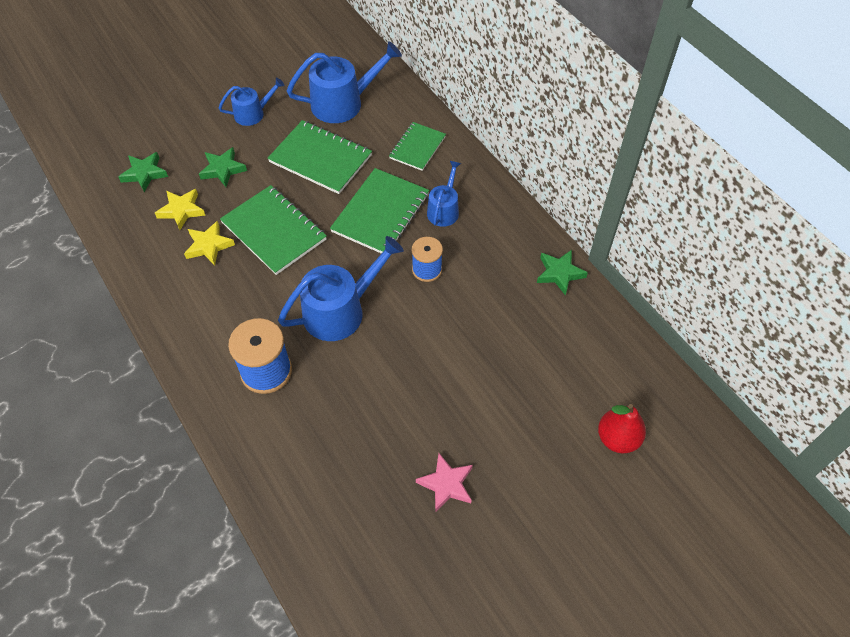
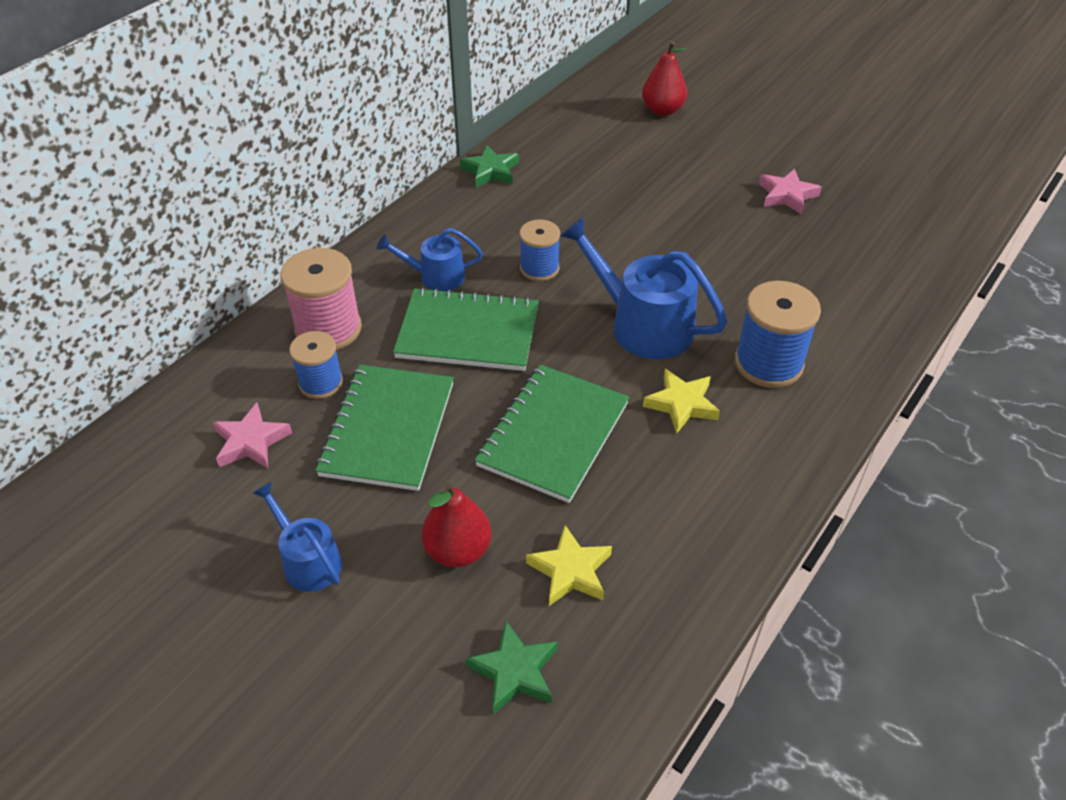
camera: 110 degrees left, 10 degrees down
(209, 245) = (619, 502): yellow star -> yellow star (681, 404)
(223, 169) = (458, 550): green star -> red pear
(343, 103) = (251, 441): blue watering can -> pink star
(372, 137) = (321, 383): none -> blue spool
(417, 147) = (328, 329): green notebook -> pink spool

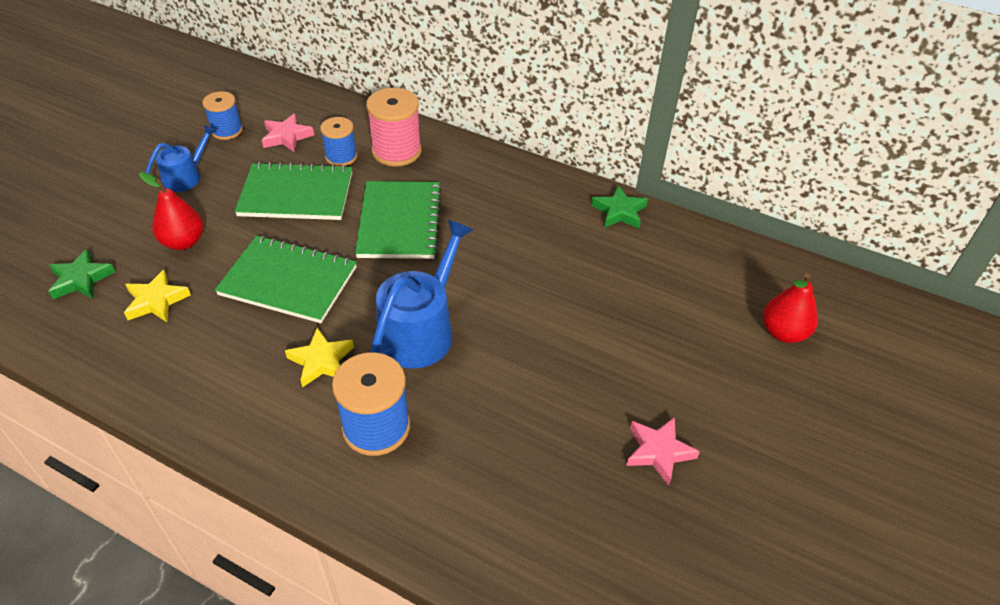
camera: 80 degrees right, 0 degrees up
(436, 276) = (465, 197): blue watering can -> none
(539, 268) = (486, 256): blue spool -> blue spool (227, 130)

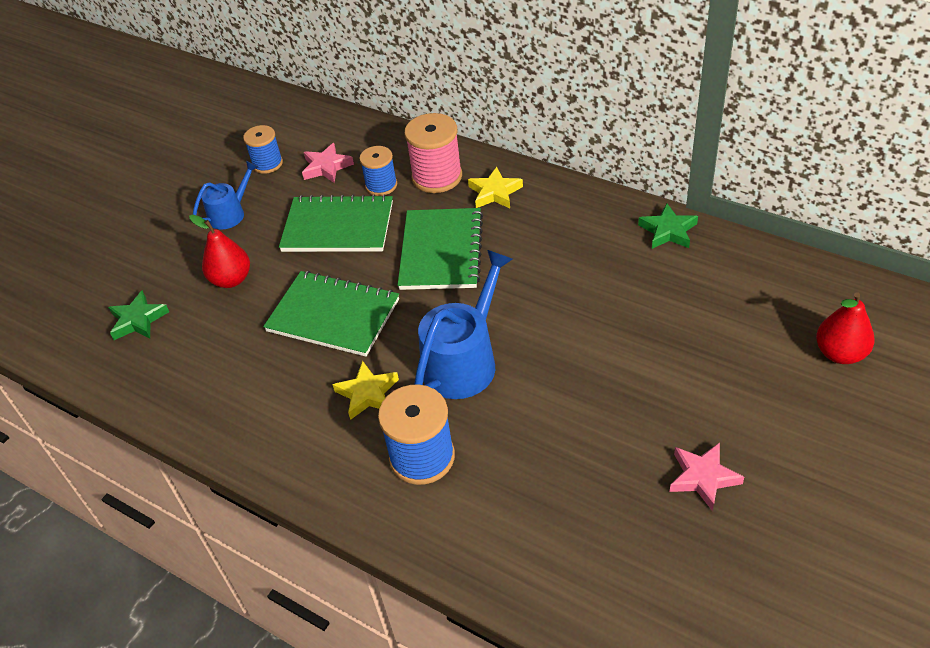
camera: 10 degrees right, 0 degrees up
(156, 301) = (209, 339): yellow star -> yellow star (494, 192)

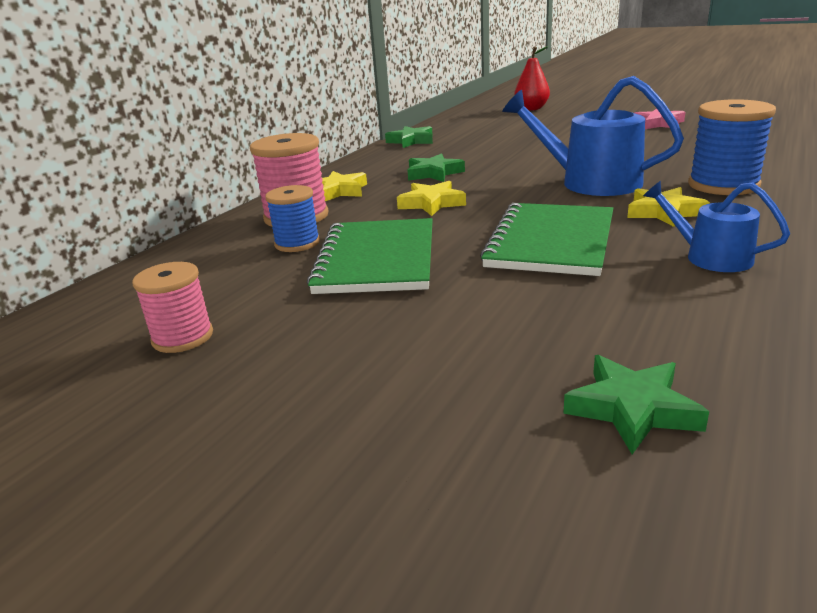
camera: 95 degrees left, 20 degrees down
(230, 214) = (316, 354): blue watering can -> blue watering can (710, 257)
(231, 279) = (495, 323): red pear -> none
(267, 164) = (183, 337): blue spool -> pink spool
(326, 167) = (230, 284): pink star -> none
(441, 251) = (431, 203): green notebook -> yellow star
(530, 251) = (433, 173): none -> green star

